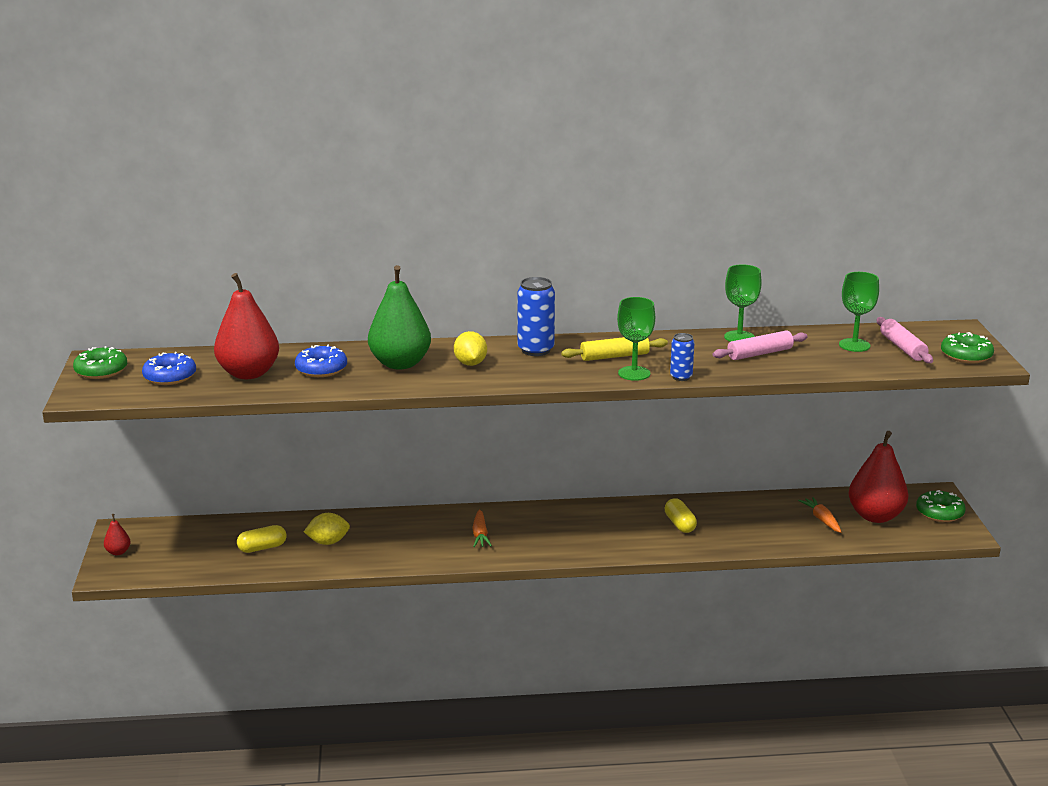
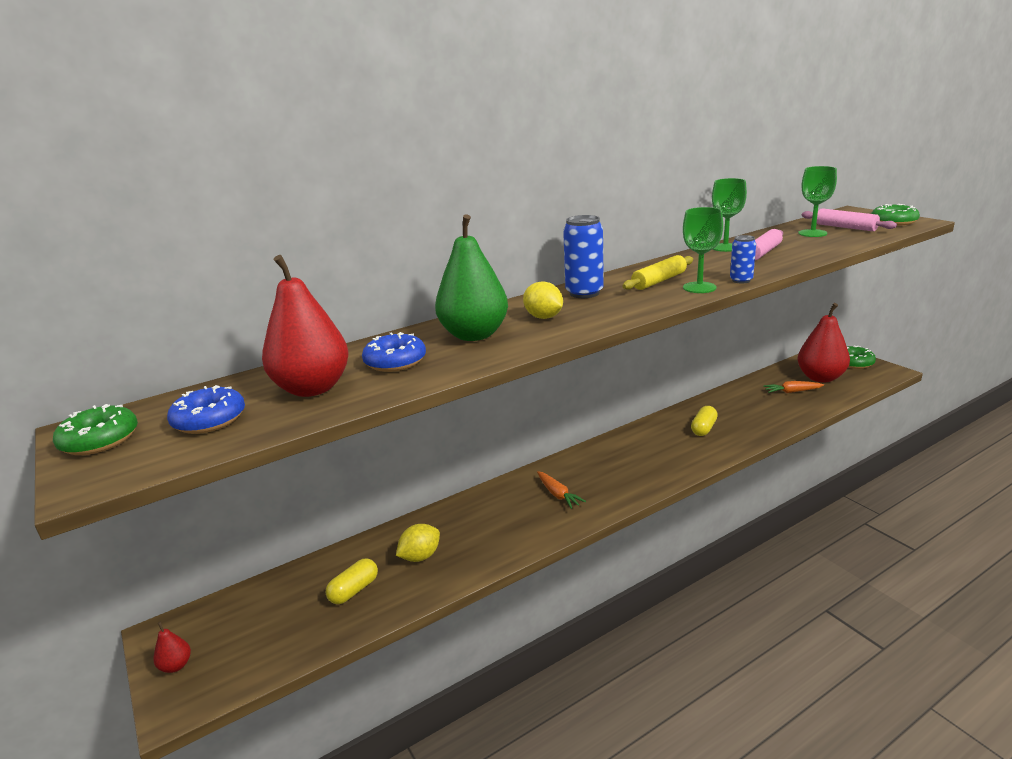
camera: 25 degrees left, 0 degrees up
(680, 524) = (703, 428): yellow capsule -> yellow capsule turned 75 degrees clockwise
(822, 520) = (792, 392): orange carrot -> orange carrot turned 45 degrees counterclockwise

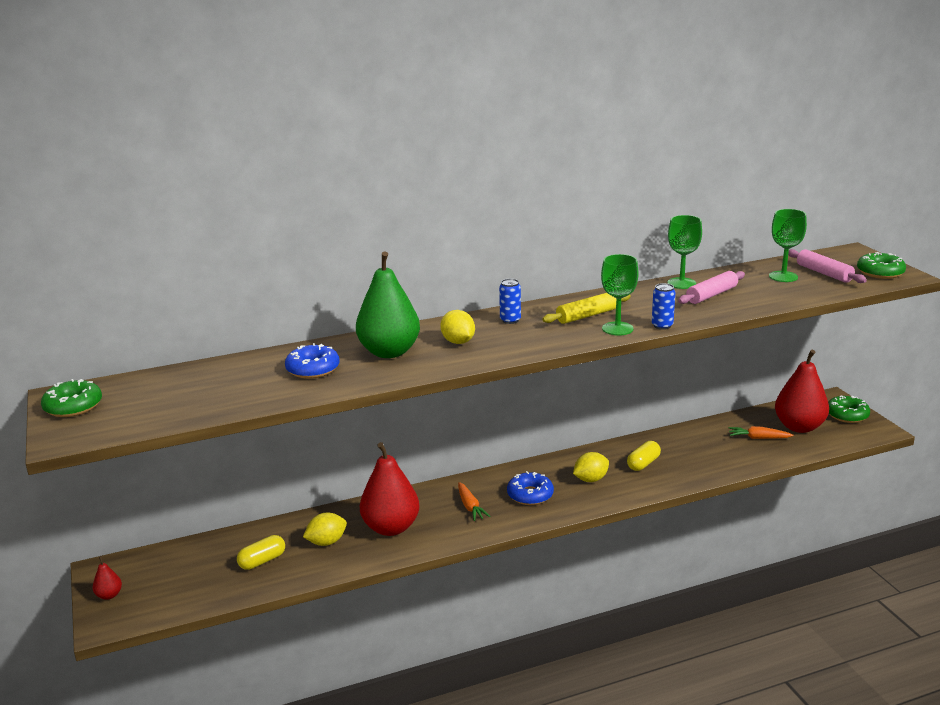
camera: 10 degrees right, 0 degrees up
(209, 420) = (154, 401): blue donut -> blue donut (530, 495)
(312, 388) = (239, 385): red pear -> red pear (391, 528)
(584, 293) = (510, 320): blue can -> blue can, size x0.59
(663, 450) = (590, 479): none -> yellow lemon

